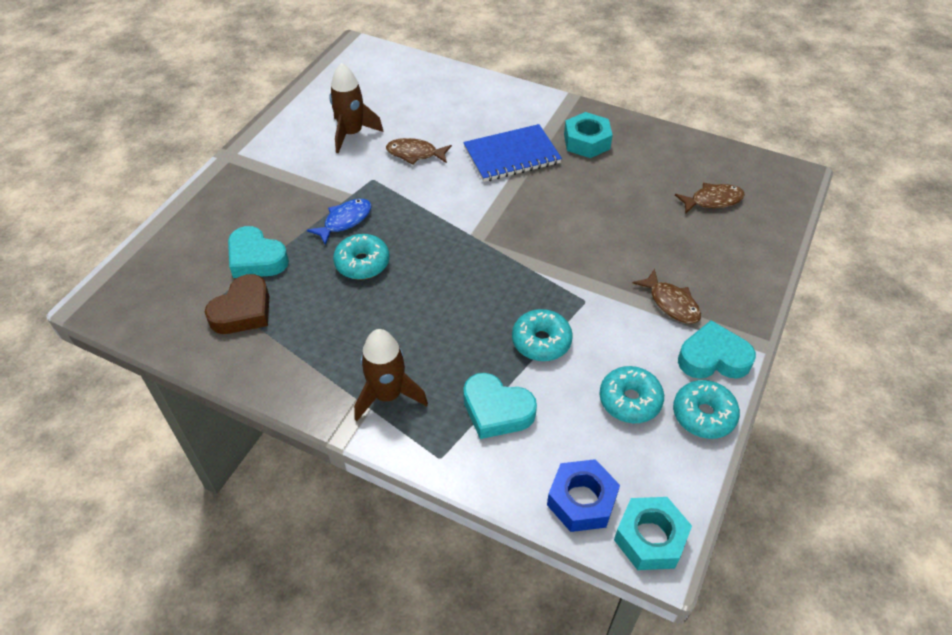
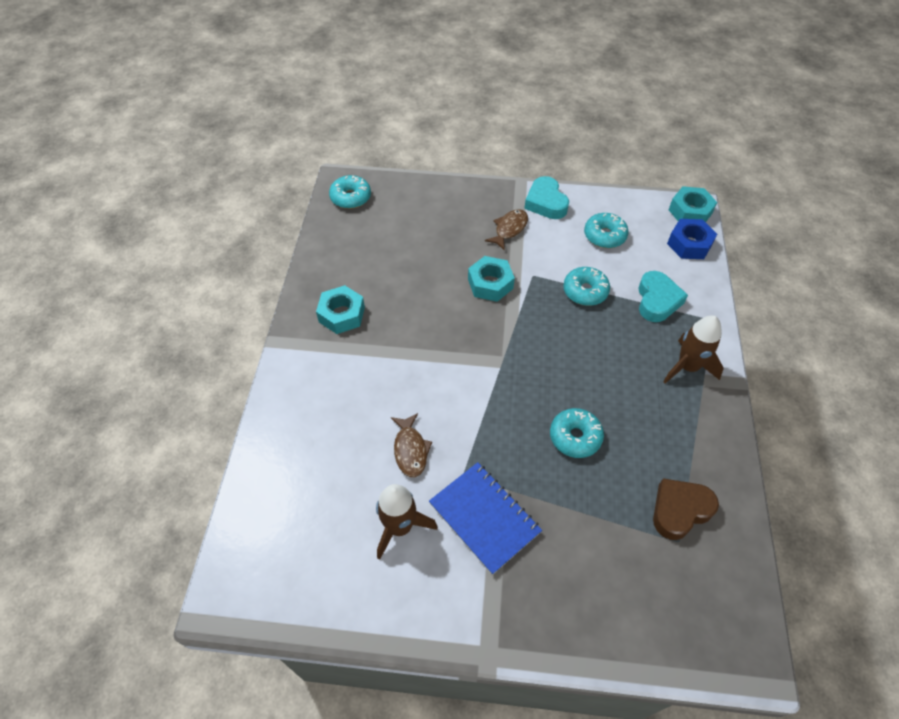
camera: 110 degrees left, 5 degrees up
(243, 311) = (680, 510): brown heart -> brown heart turned 45 degrees counterclockwise
(256, 259) = (618, 532): turquoise heart -> none
(345, 221) = (532, 474): blue fish -> none
(512, 155) = (382, 366): blue notebook -> blue notebook (484, 518)
(586, 259) = (490, 284): none -> turquoise nut
(703, 415) = (593, 201): turquoise donut -> turquoise donut (351, 197)
(713, 200) = (389, 222): brown fish -> none

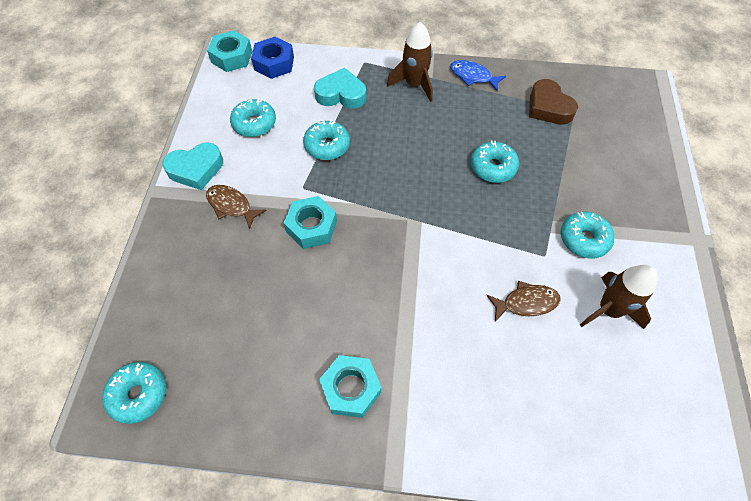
camera: 90 degrees left, 5 degrees up
(484, 518) = (584, 239): blue notebook -> turquoise donut
(715, 428) = (473, 76): none -> blue fish

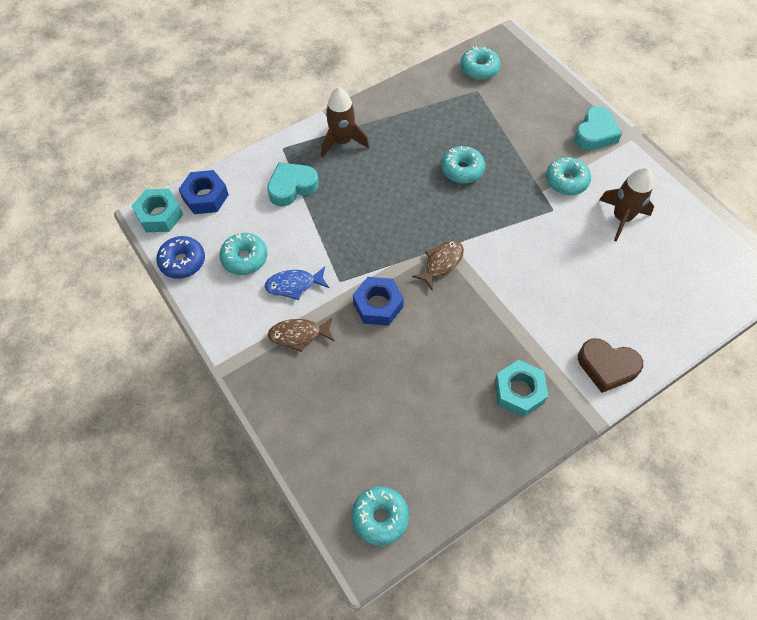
camera: 40 degrees left, 0 degrees up
(196, 169) = (236, 328): turquoise heart -> turquoise heart (595, 133)
(212, 98) = (182, 261): none -> blue donut
(311, 227) = (378, 305): turquoise nut -> blue nut
(327, 146) = (324, 236): turquoise donut -> turquoise donut (479, 69)
(473, 76) = (380, 107): blue fish -> blue fish (294, 285)
(526, 303) = (571, 250): brown fish -> brown fish (441, 263)
(548, 107) = (457, 98): brown heart -> brown heart (607, 367)

